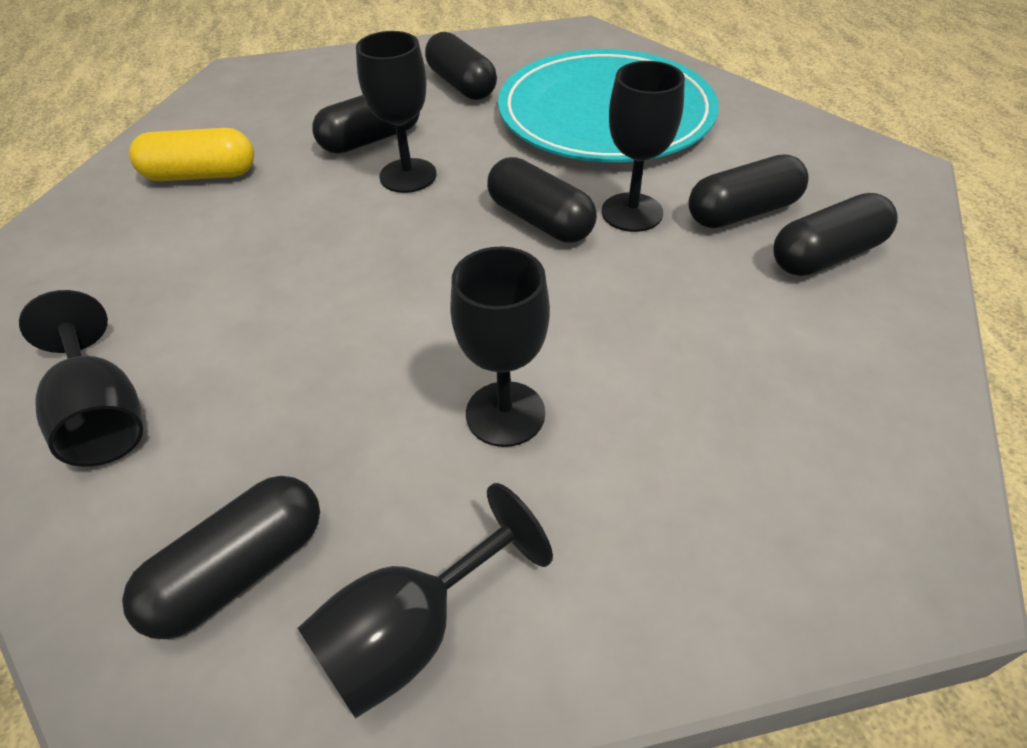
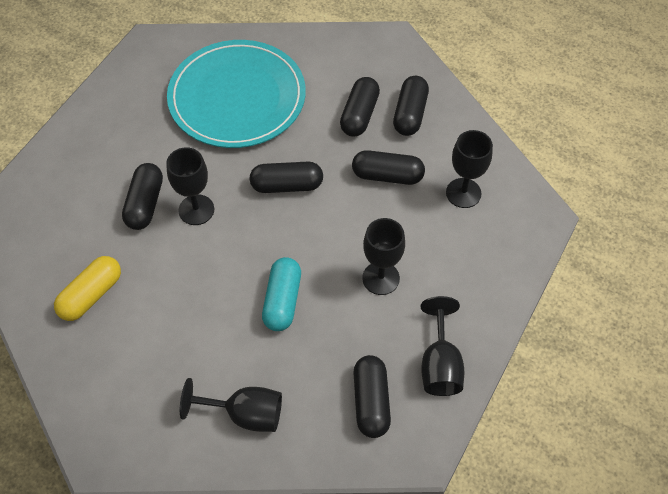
camera: 50 degrees left, 10 degrees up
(347, 330) = (282, 301): none -> turquoise capsule
(461, 85) = (139, 132): black capsule -> black capsule (387, 175)
(632, 212) = (318, 150): black goblet -> black goblet (463, 193)

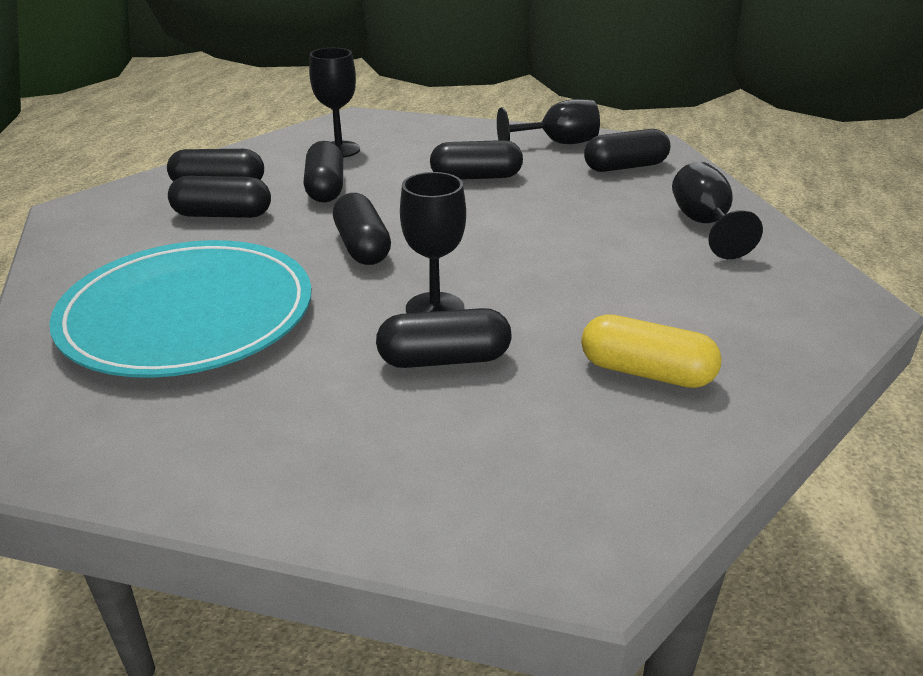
camera: 105 degrees left, 25 degrees down
(282, 301) = (544, 224): turquoise capsule -> none
(381, 278) = (476, 177): black goblet -> black capsule

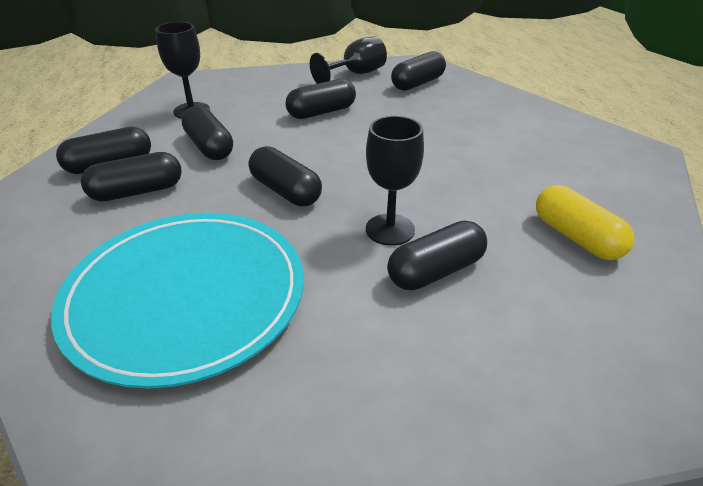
camera: 25 degrees left, 5 degrees up
(646, 372) = (576, 237): yellow capsule -> yellow capsule turned 60 degrees clockwise
(704, 224) = (506, 115): black goblet -> none

